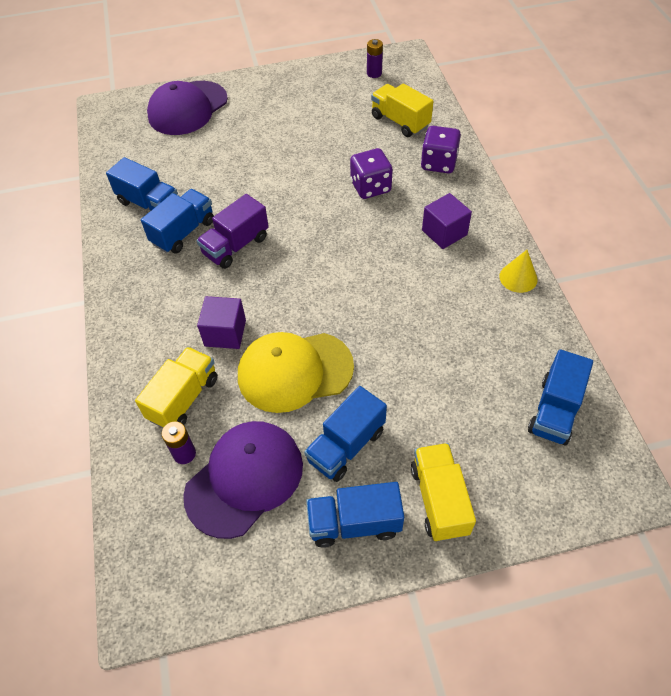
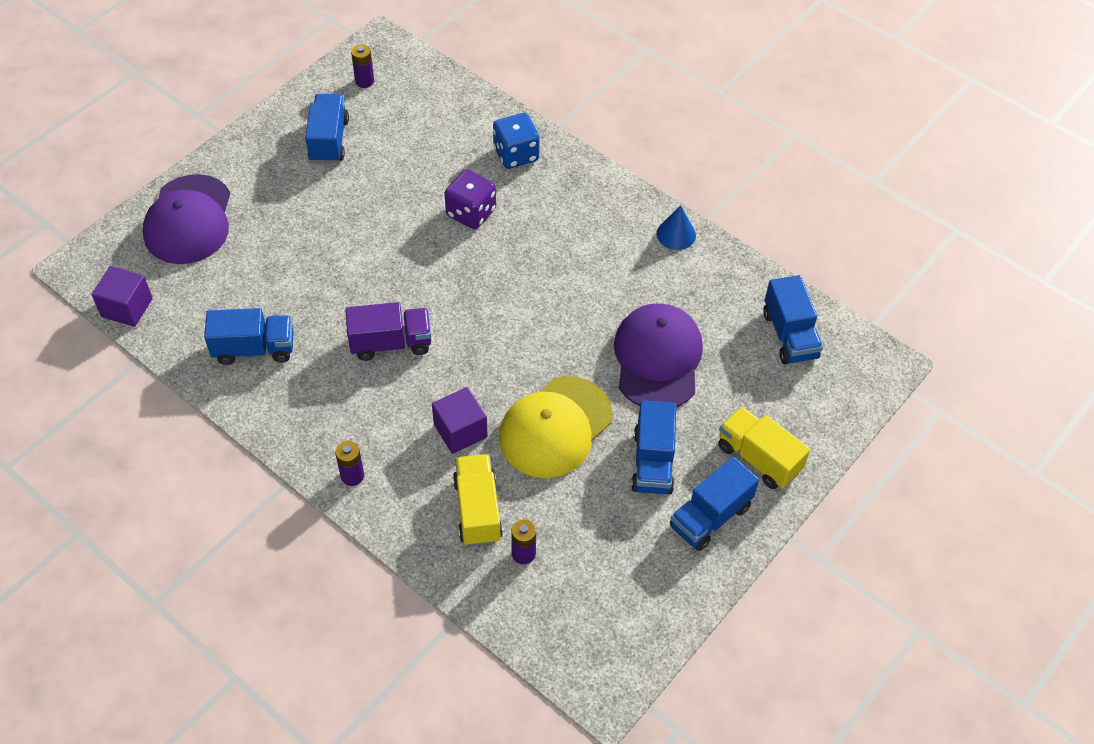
camera: 40 degrees left, 0 degrees up
(126, 321) = (352, 476): none -> purple battery
(183, 232) = (322, 358): blue truck -> blue truck (329, 140)
(236, 246) = (391, 343): purple truck -> purple truck turned 105 degrees counterclockwise
(244, 479) = (594, 540): purple cap -> purple cap (657, 359)
(400, 122) = (440, 126): yellow truck -> none
(438, 163) = (516, 154): purple dice -> blue dice
(444, 232) = (579, 224): purple cube -> purple cube (127, 308)
(518, 278) = (676, 234): yellow cone -> blue cone

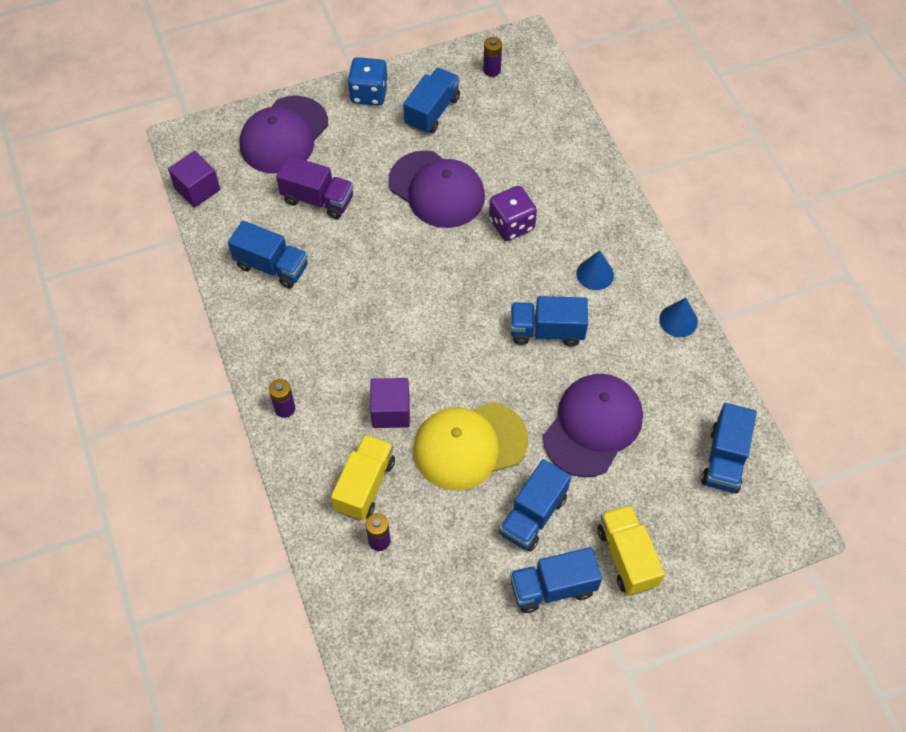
camera: 30 degrees right, 5 degrees up
(378, 210) = (437, 189): none -> purple cap
(391, 343) = (380, 310): purple truck -> purple truck (318, 199)
(516, 154) = (581, 188): blue dice -> blue dice (369, 93)
(563, 294) = (546, 331): none -> blue truck
(576, 225) = (595, 274): none -> blue cone

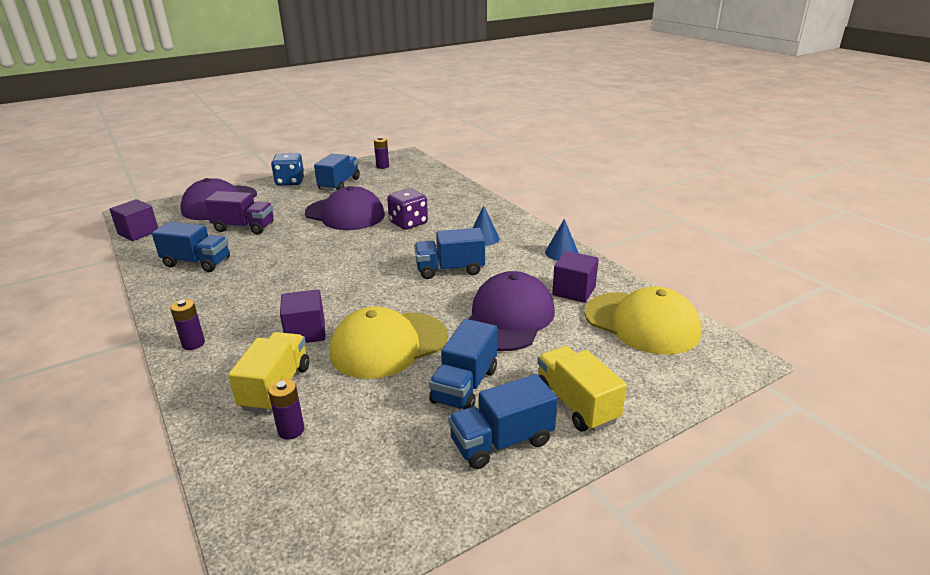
camera: 10 degrees left, 30 degrees down
(671, 394) = (574, 291): none -> purple cube
(724, 459) = (641, 323): blue truck -> yellow cap

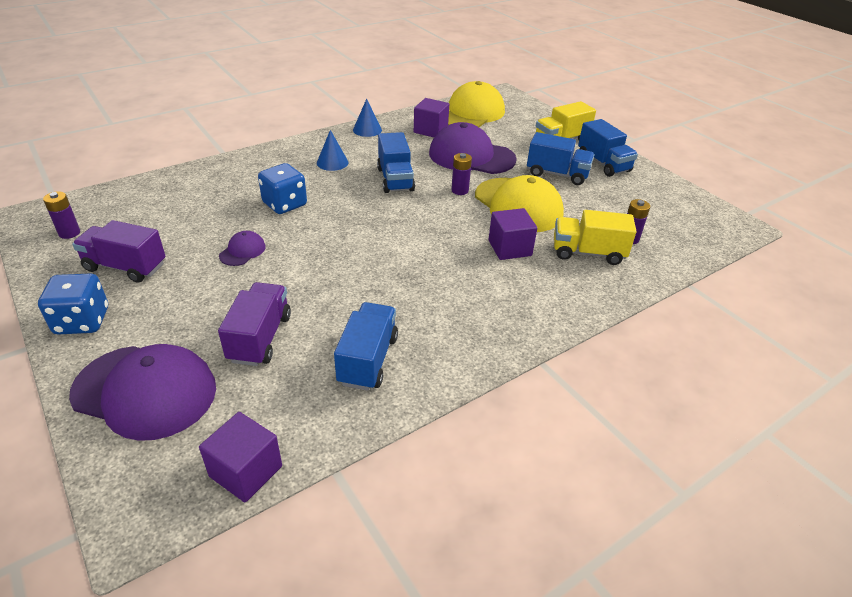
camera: 95 degrees left, 10 degrees up
(193, 343) = (543, 315): purple battery -> purple battery (460, 190)
(339, 184) = (125, 267): blue truck -> purple truck
(345, 214) = (242, 251): purple cap -> purple cap, size x0.45
(408, 223) = (285, 204): purple dice -> blue dice

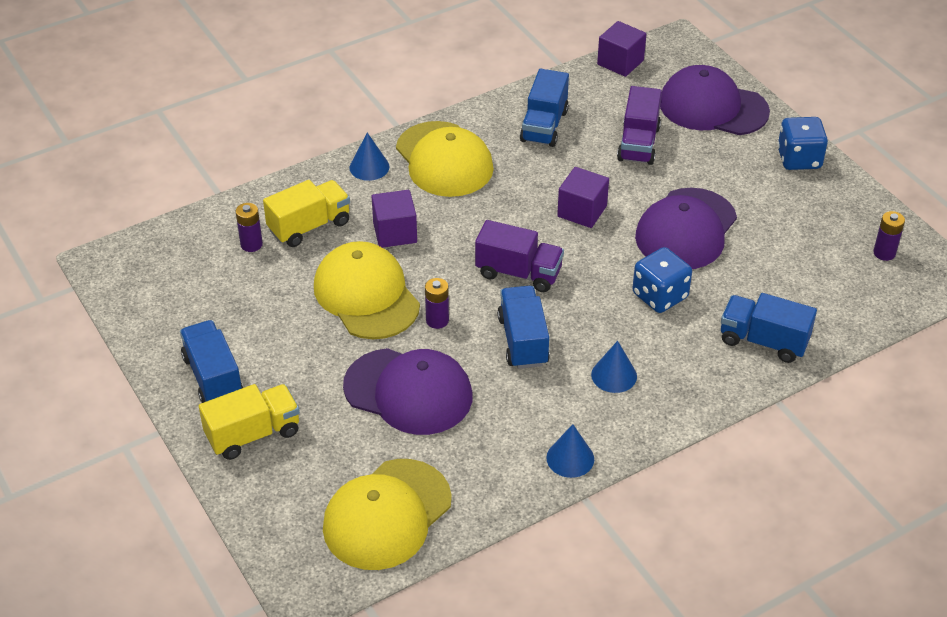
camera: 175 degrees left, 5 degrees up
(125, 267) = (796, 211): purple truck -> purple truck (518, 273)
(242, 251) = (686, 229): purple cap -> purple cap, size x2.24
(430, 130) = (465, 459): purple cube -> purple cube (582, 211)
(479, 316) = (444, 160): none -> yellow cap
(555, 308) = (369, 167): none -> blue cone
(557, 174) = (292, 353): blue truck -> blue truck (763, 341)
(588, 253) = (309, 226): yellow truck -> yellow truck turned 45 degrees counterclockwise

